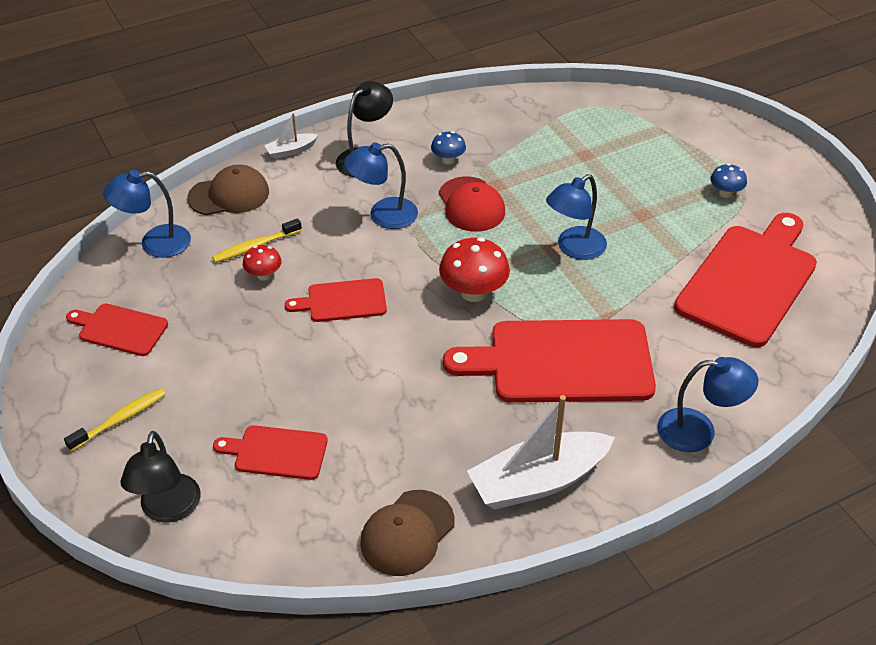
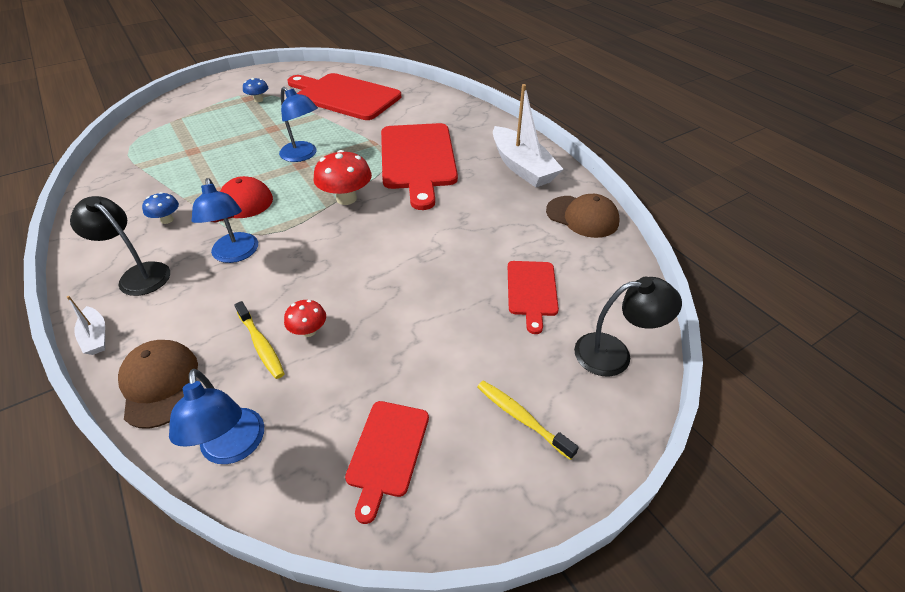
camera: 95 degrees left, 0 degrees up
(342, 301) = (351, 270): red cutting board -> none
(699, 431) = (469, 115): blue lamp -> none

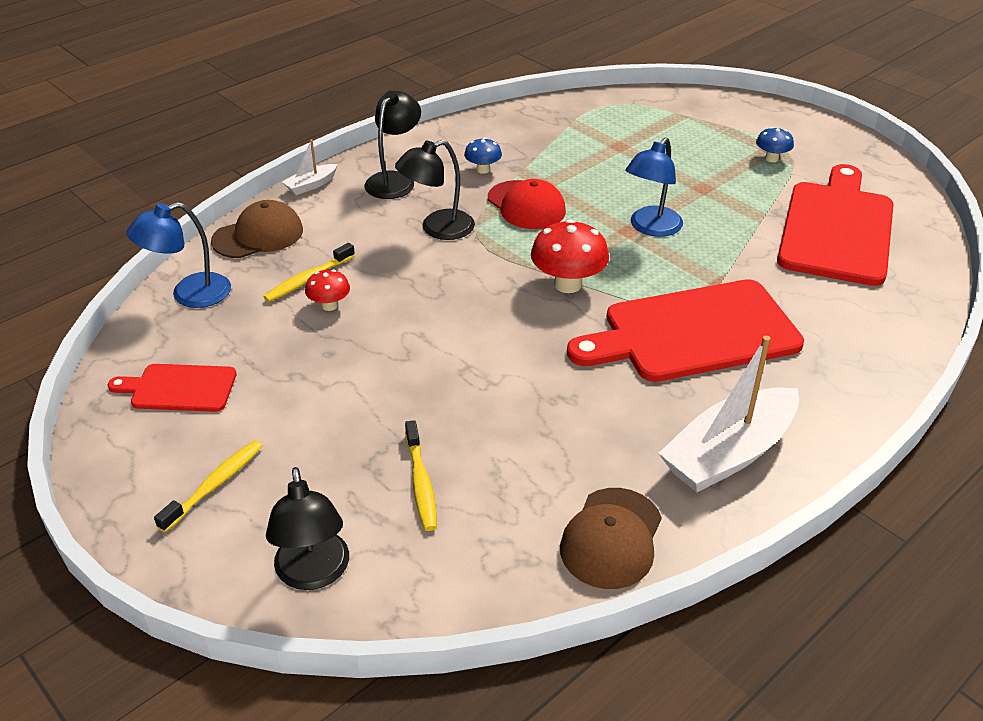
camera: 80 degrees right, 5 degrees down
(236, 254) = (437, 228): blue lamp -> black lamp
(531, 291) = (421, 483): red cutting board -> yellow toothbrush

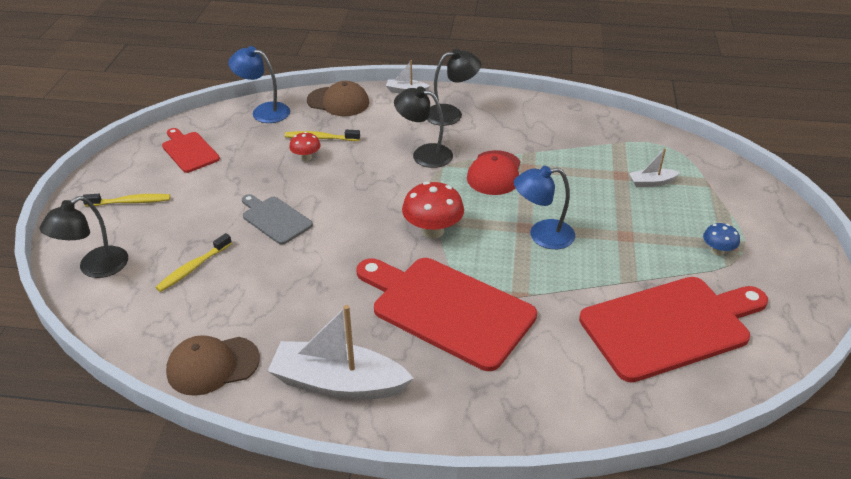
camera: 50 degrees right, 0 degrees up
(411, 378) = (275, 219): none -> grey cutting board
(483, 170) = (509, 138): blue mushroom -> none
(648, 138) = (651, 182): none -> white boat

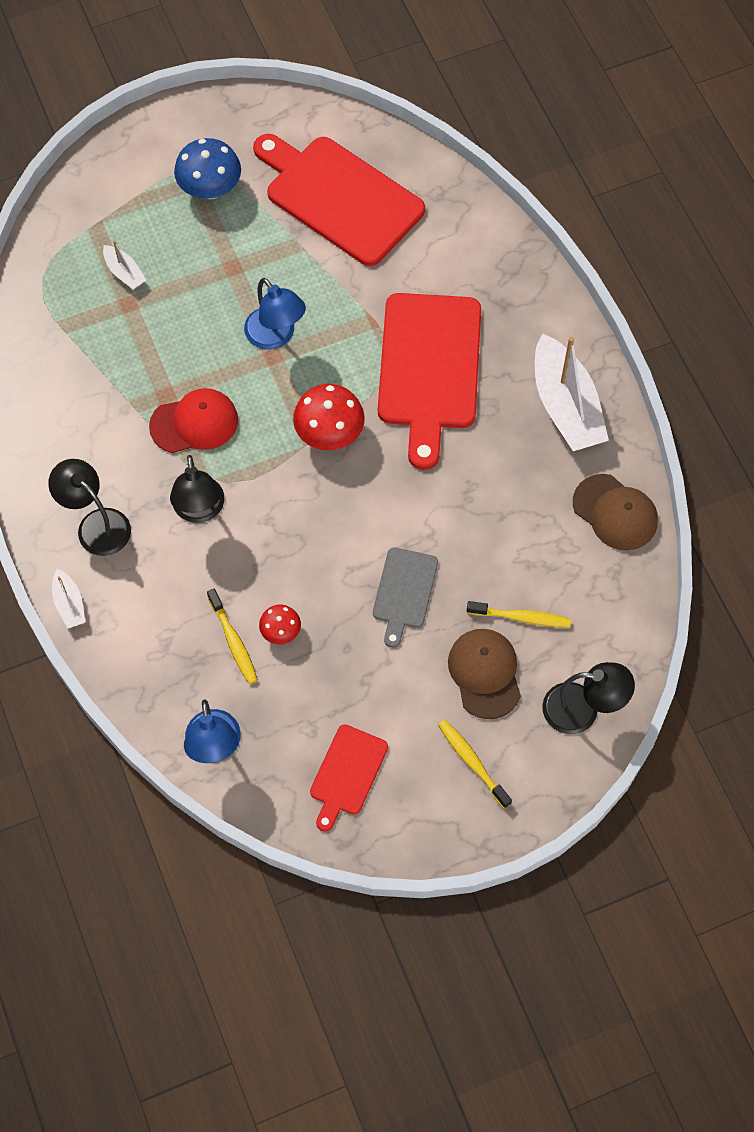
camera: 120 degrees left, 25 degrees up
(338, 102) = (141, 671): brown cap -> brown cap (485, 673)
(717, 251) = (210, 189): blue mushroom -> blue mushroom, size x1.77

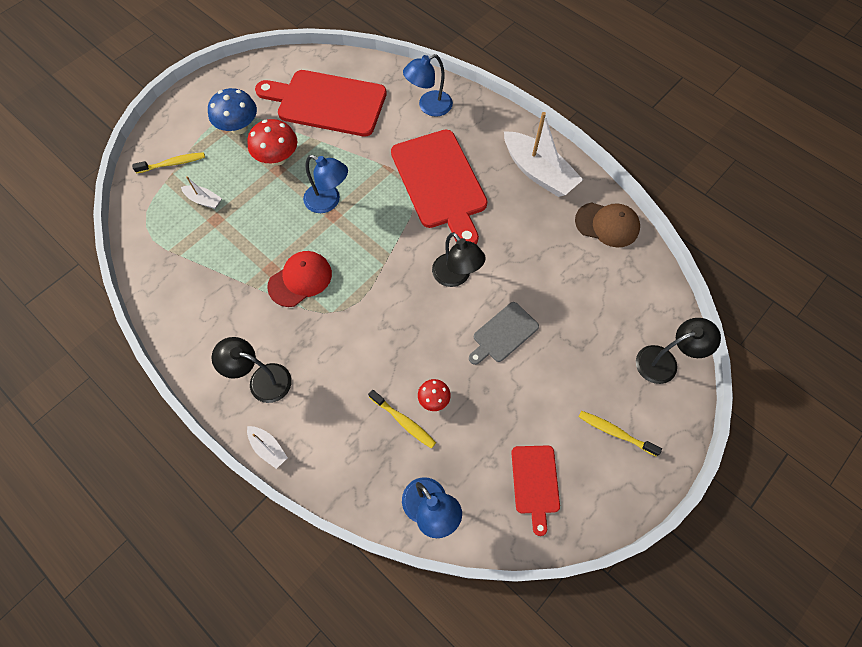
camera: 25 degrees left, 0 degrees up
(199, 510) = (333, 338): black lamp -> black lamp (456, 276)
(329, 434) = (397, 250): red mushroom -> red mushroom (277, 158)
(404, 592) = (503, 334): grey cutting board -> grey cutting board turned 60 degrees clockwise
(470, 256) = (429, 106): none -> blue lamp
(485, 673) = (588, 366): brown cap -> none
(521, 617) = (589, 317): yellow toothbrush -> yellow toothbrush (173, 163)

